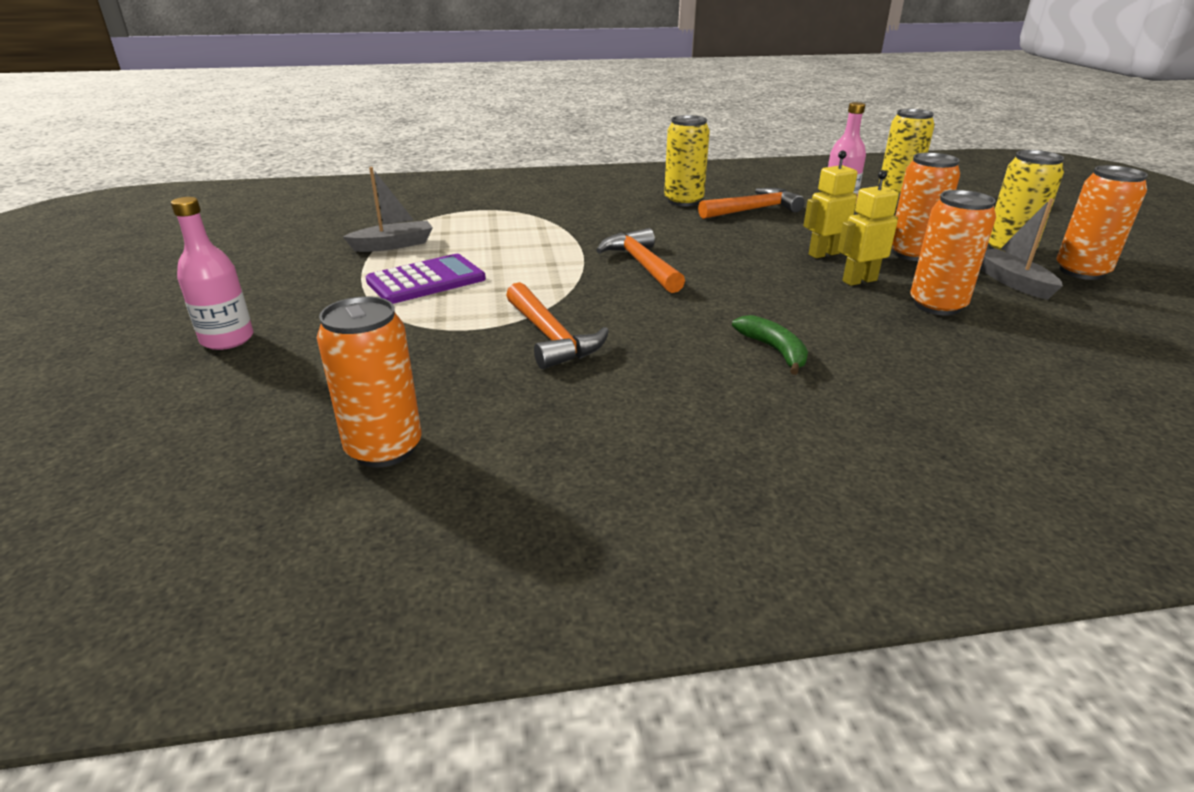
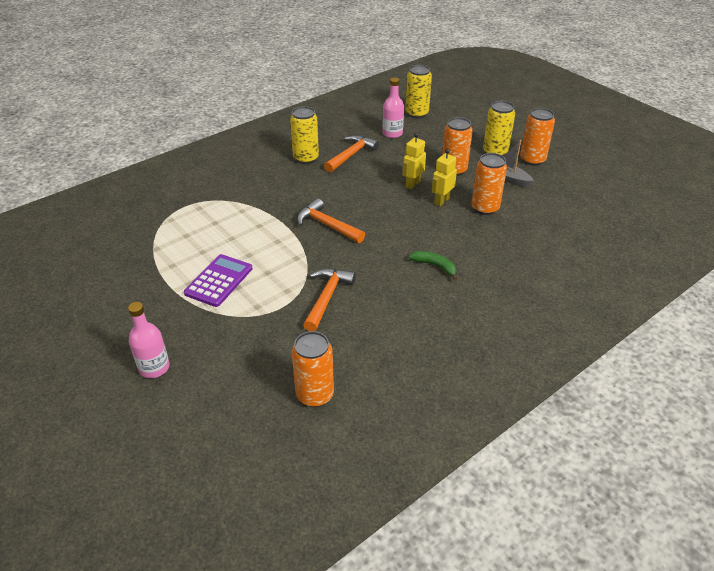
camera: 30 degrees left, 10 degrees up
(393, 245) = (165, 258): grey boat -> none
(551, 337) = (327, 297): orange hammer -> orange hammer turned 105 degrees counterclockwise

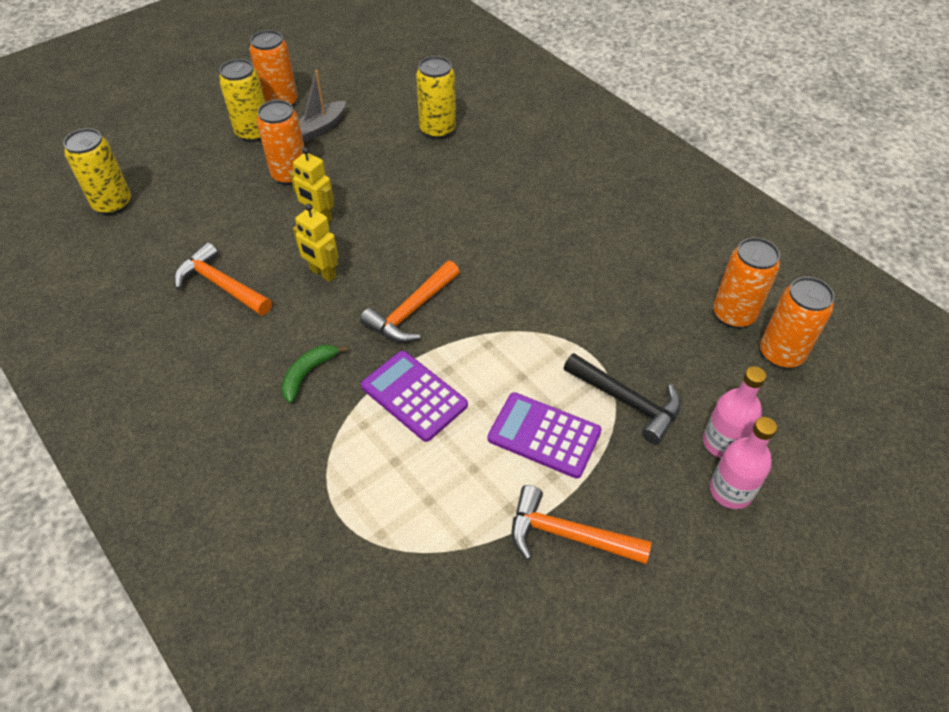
camera: 90 degrees left, 10 degrees up
(237, 322) = (627, 402): none -> black hammer
(259, 228) = (414, 396): none -> purple calculator
(306, 158) = (217, 345): yellow can -> yellow can (437, 130)
(327, 297) = (569, 307): orange hammer -> orange hammer (567, 535)
(392, 133) = (167, 234): pink bottle -> pink bottle (723, 443)
(435, 266) = (502, 205): green banana -> green banana (308, 374)
(441, 201) = (364, 191): yellow robot -> yellow robot (322, 273)
(485, 208) = (384, 154): orange can -> orange can (781, 353)

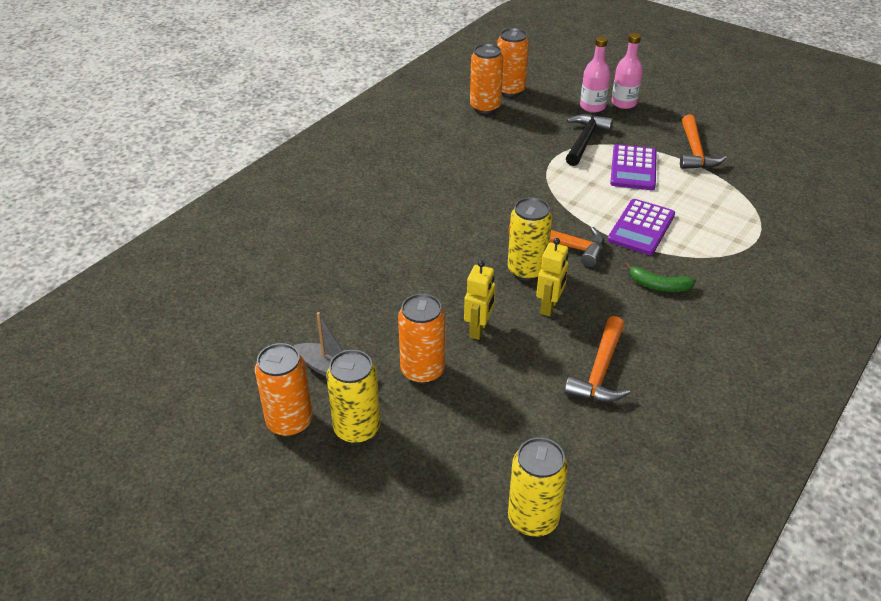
camera: 105 degrees left, 10 degrees down
(437, 130) = (313, 278): yellow can -> yellow can (526, 270)

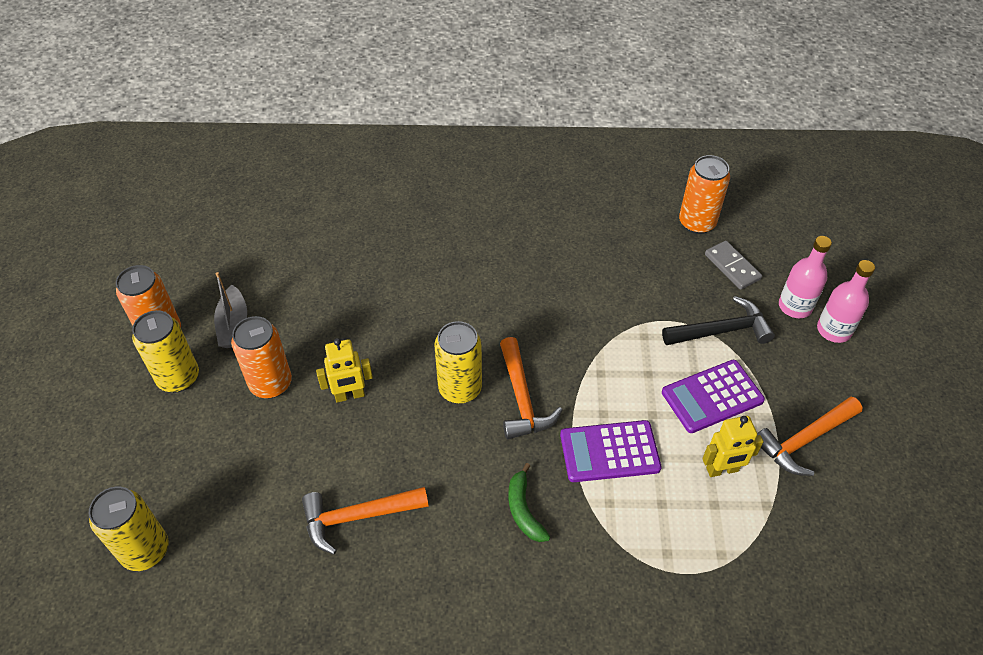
camera: 55 degrees right, 10 degrees up
(510, 90) = (749, 225): orange can -> none
(537, 112) = (732, 267): none -> grey domino
(549, 307) = (420, 433): yellow robot -> yellow robot (722, 470)

